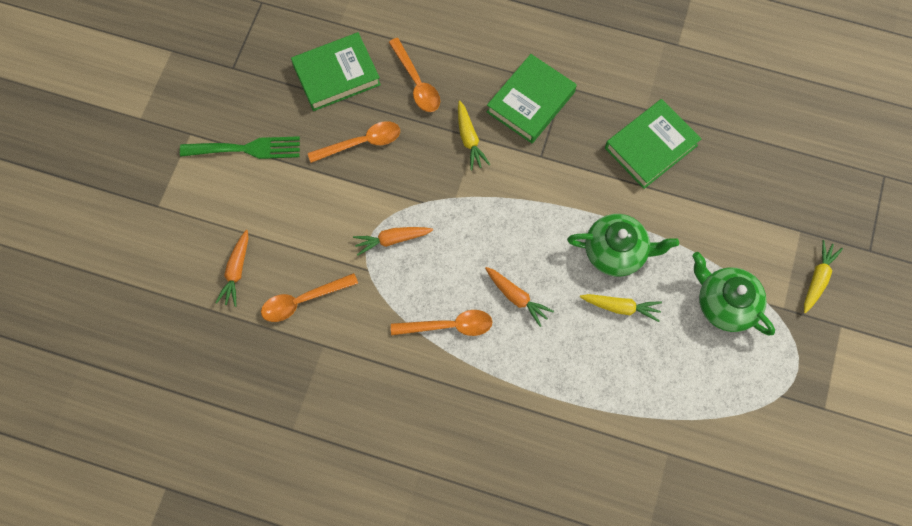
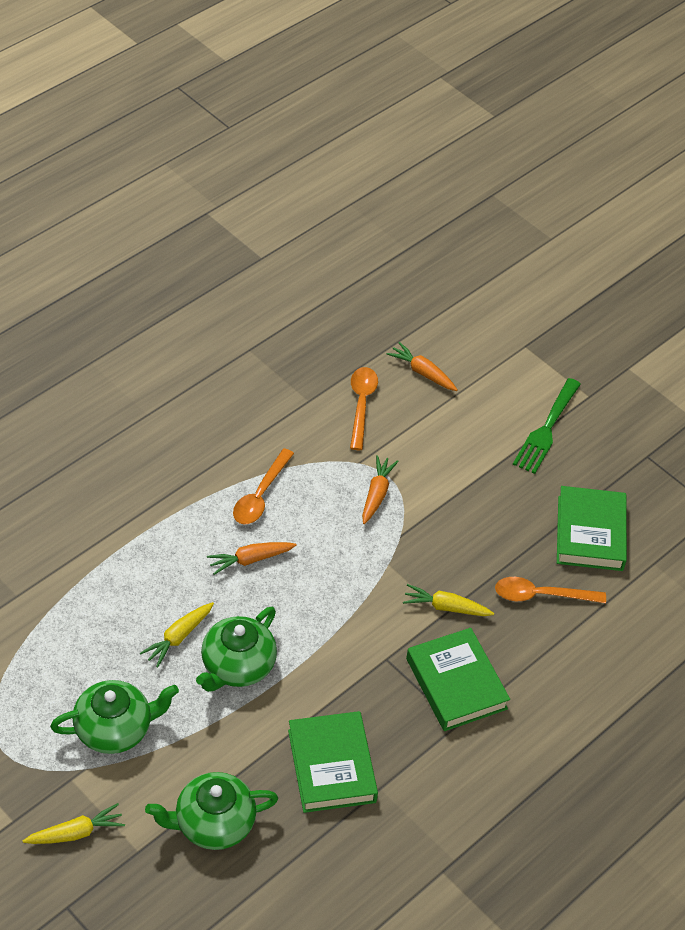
camera: 115 degrees right, 20 degrees down
(361, 143) = (497, 518): orange spoon -> none
(746, 196) = (213, 823): none -> green teapot
(817, 278) = (76, 832): yellow carrot -> yellow carrot turned 75 degrees counterclockwise

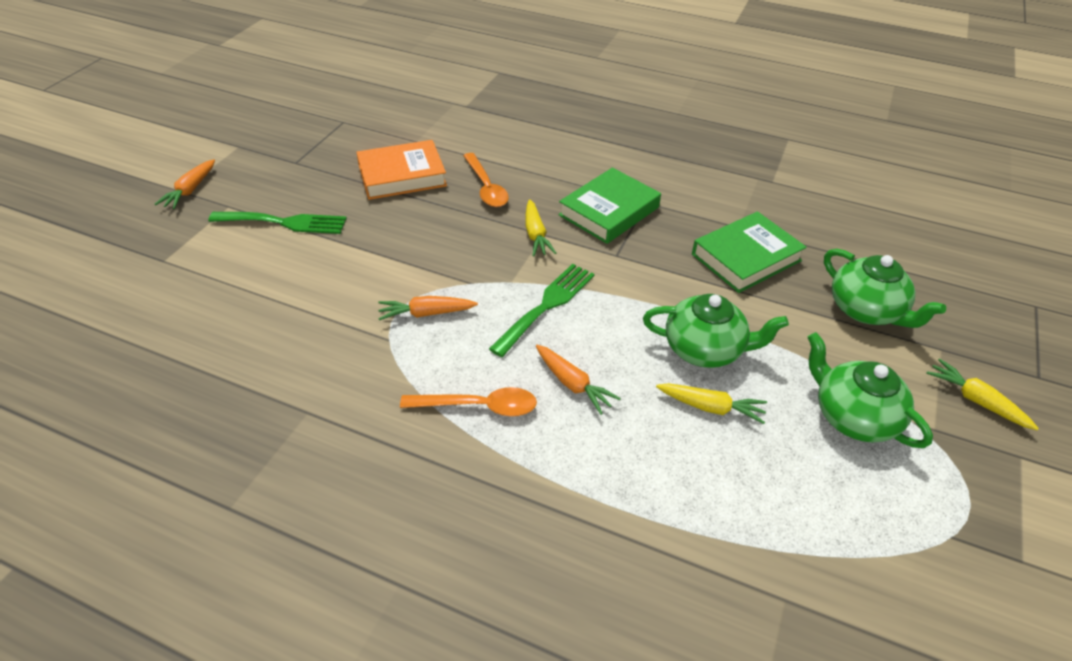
camera: 110 degrees left, 5 degrees down
(345, 577) = (547, 305): none -> green fork
(361, 405) = (297, 362): orange spoon -> none
(422, 372) = (227, 326): orange carrot -> orange carrot (190, 190)
(590, 533) = (402, 175): green book -> orange book

